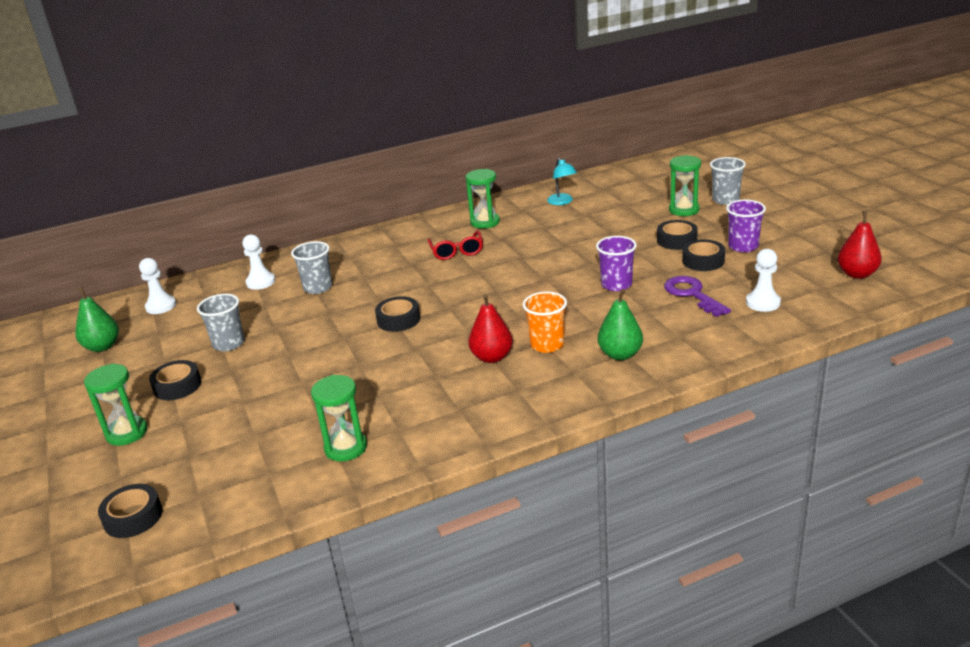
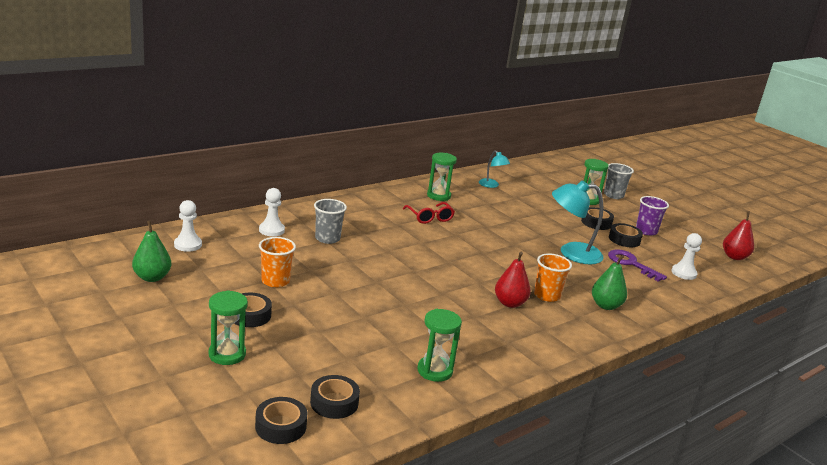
camera: 20 degrees left, 5 degrees down
(229, 344) = (275, 281): grey cup -> orange cup
(398, 320) = (415, 269): black tape -> black tape (334, 402)
(616, 284) = (571, 253): purple cup -> turquoise lamp

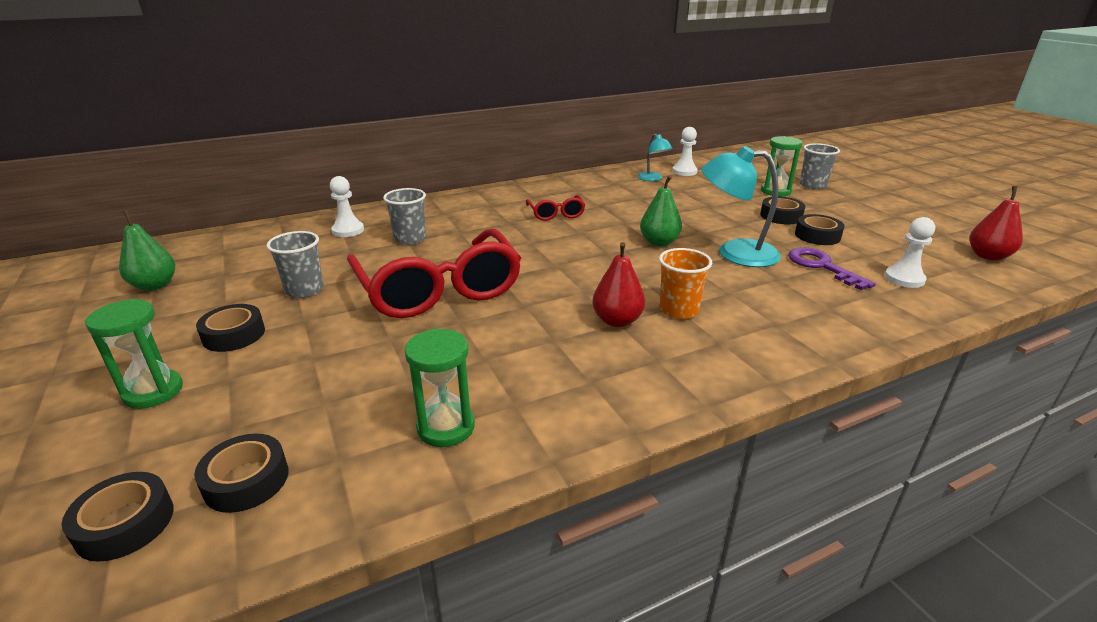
camera: 15 degrees right, 5 degrees up
(188, 245) = (234, 247): white pawn -> white pawn (684, 171)
(275, 281) = (304, 290): orange cup -> grey cup
(376, 281) = (439, 290): none -> red glasses
(438, 196) = (580, 191): green hourglass -> none
(605, 306) = (768, 325): green pear -> green pear (659, 242)
(646, 231) = (852, 225): purple cup -> none

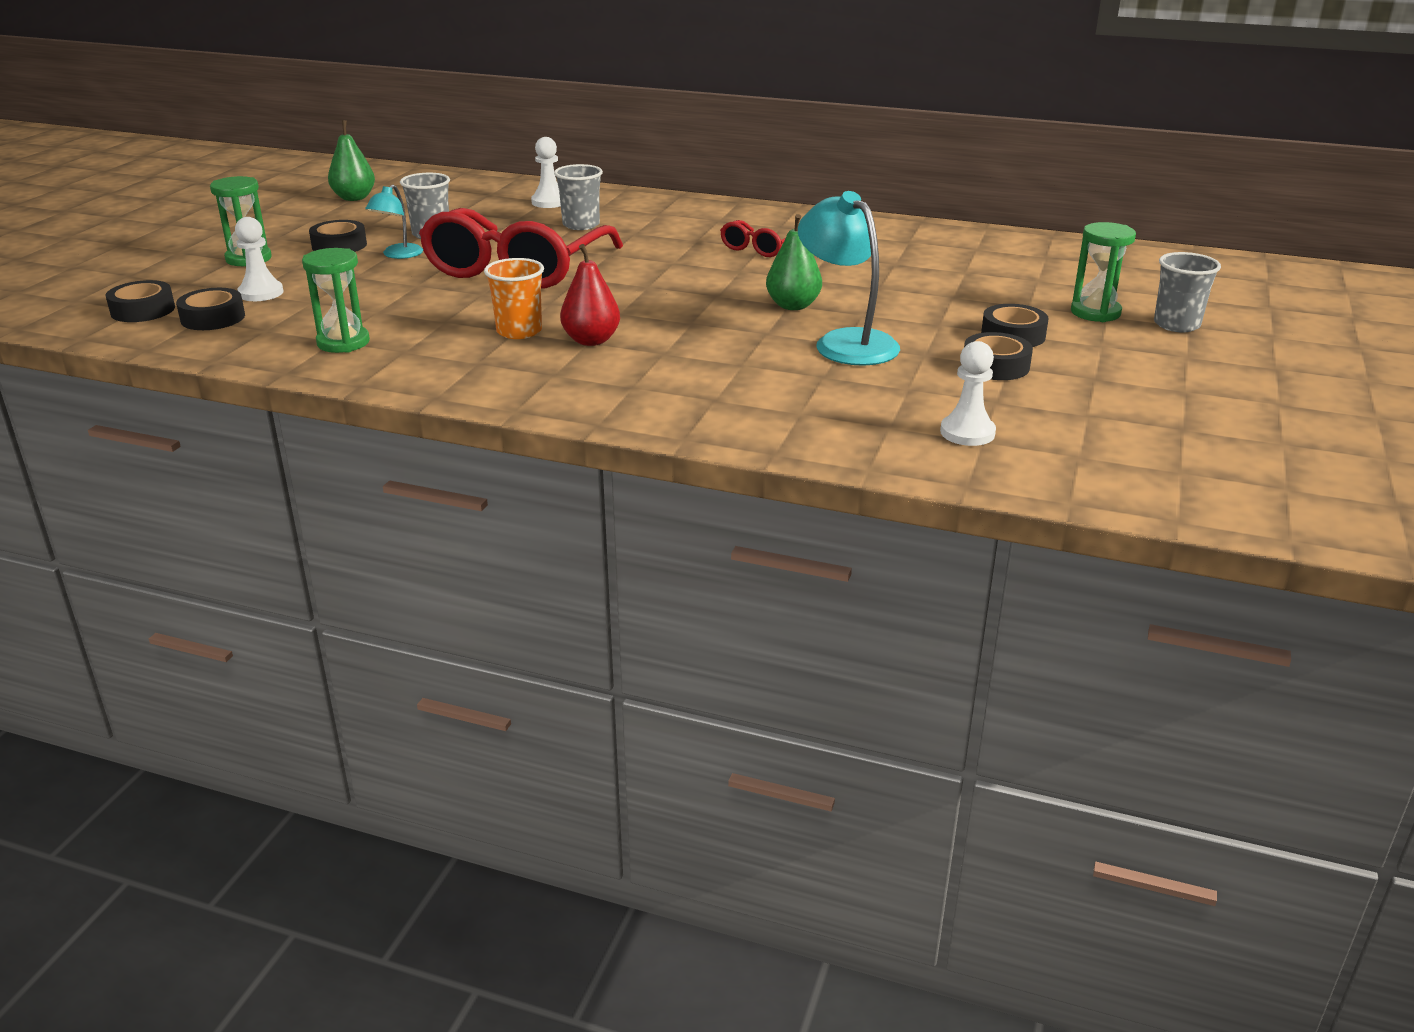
camera: 45 degrees right, 0 degrees up
(652, 179) = (968, 250): turquoise lamp -> turquoise lamp (398, 255)
(678, 310) = (659, 355): orange cup -> orange cup (519, 331)
(684, 171) = (1036, 255): white pawn -> white pawn (261, 293)
(822, 266) = (905, 387): purple key -> none
(988, 256) = (1164, 466): red pear -> none

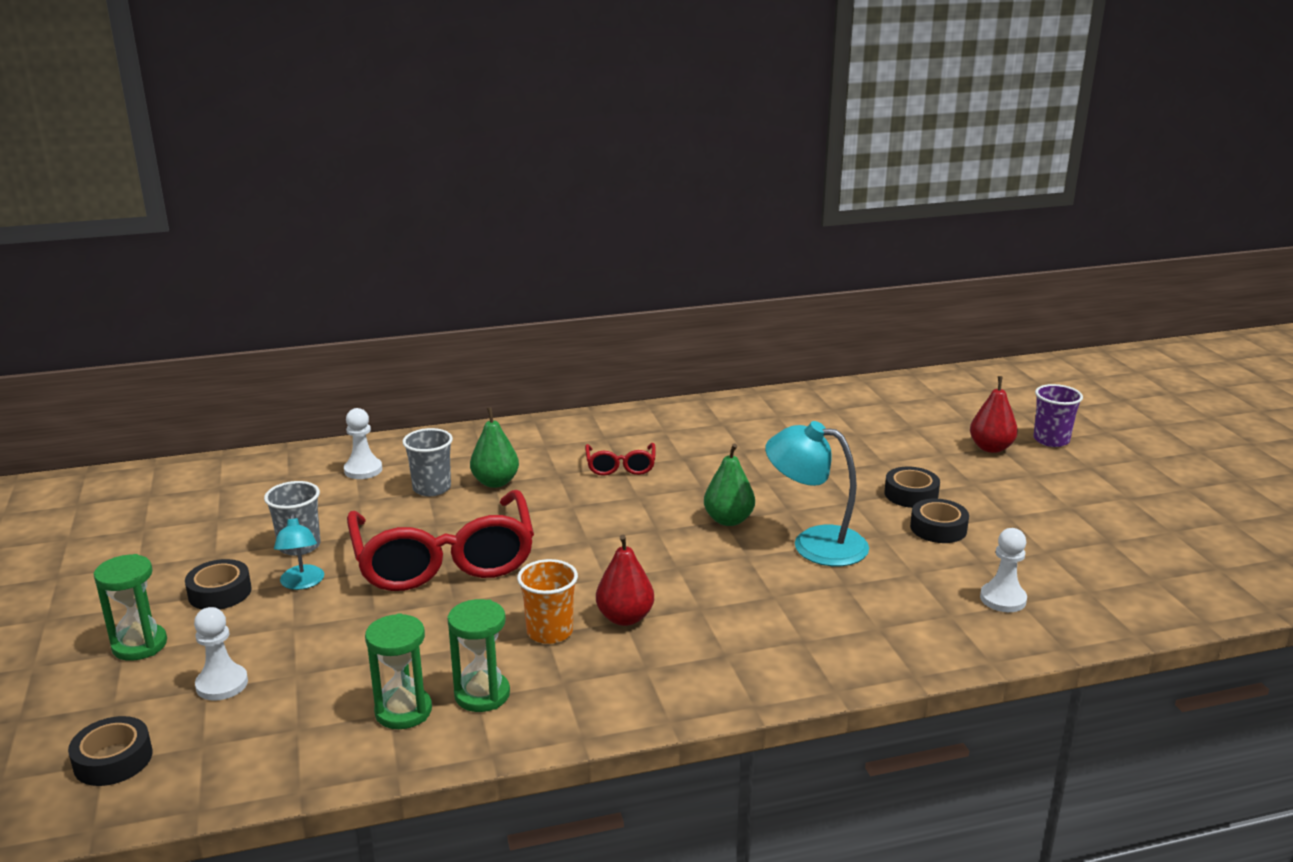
camera: 35 degrees left, 5 degrees down
(213, 318) = (215, 737): black tape -> none
(354, 198) = (145, 525): green pear -> green pear (495, 482)
(1095, 312) = (931, 454): green hourglass -> green hourglass (482, 694)
(1176, 325) = (991, 448): grey cup -> red pear
(1267, 336) = (1051, 440): none -> purple cup

